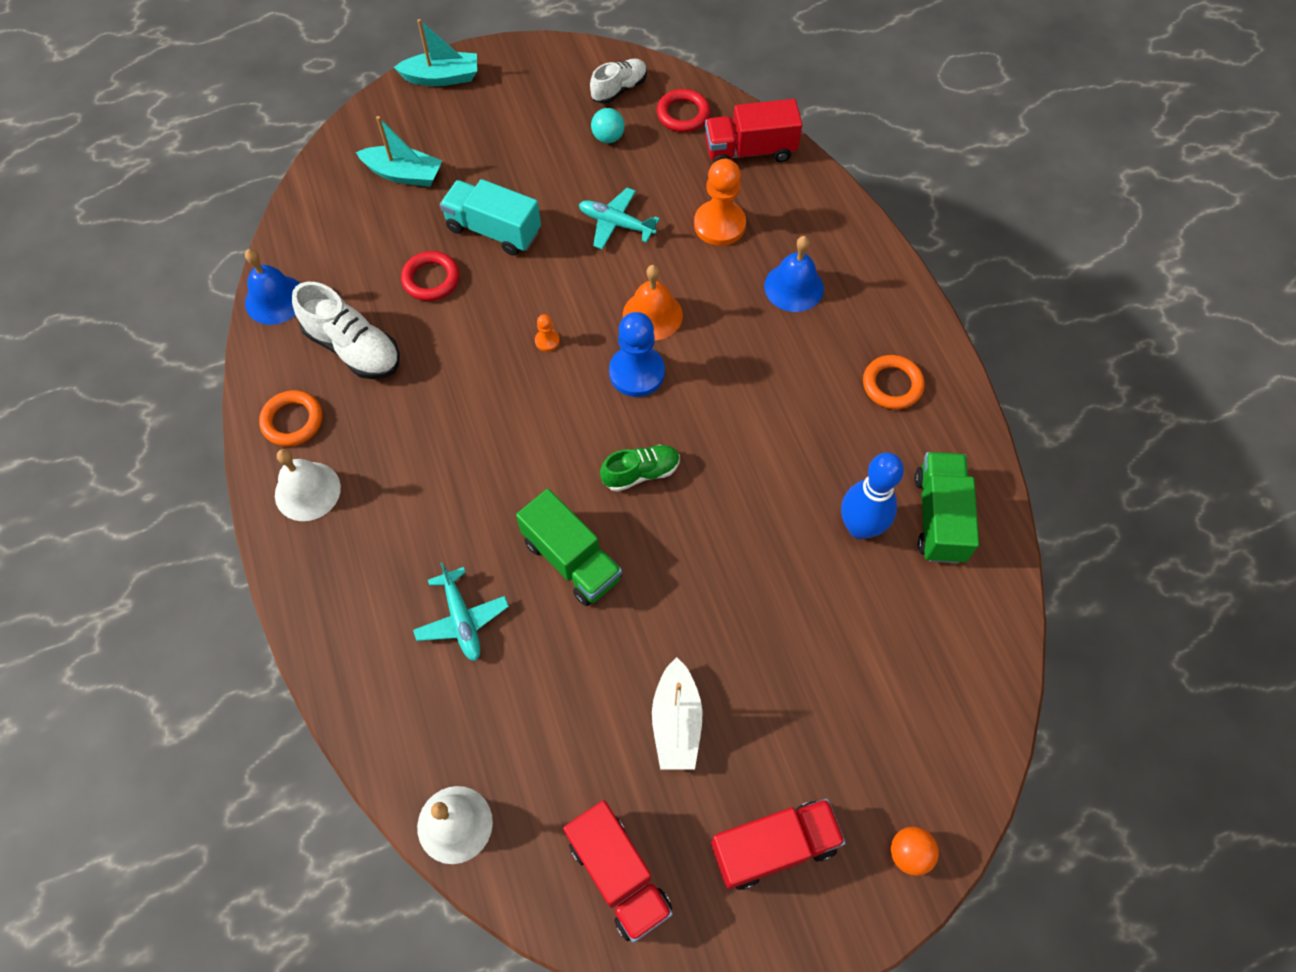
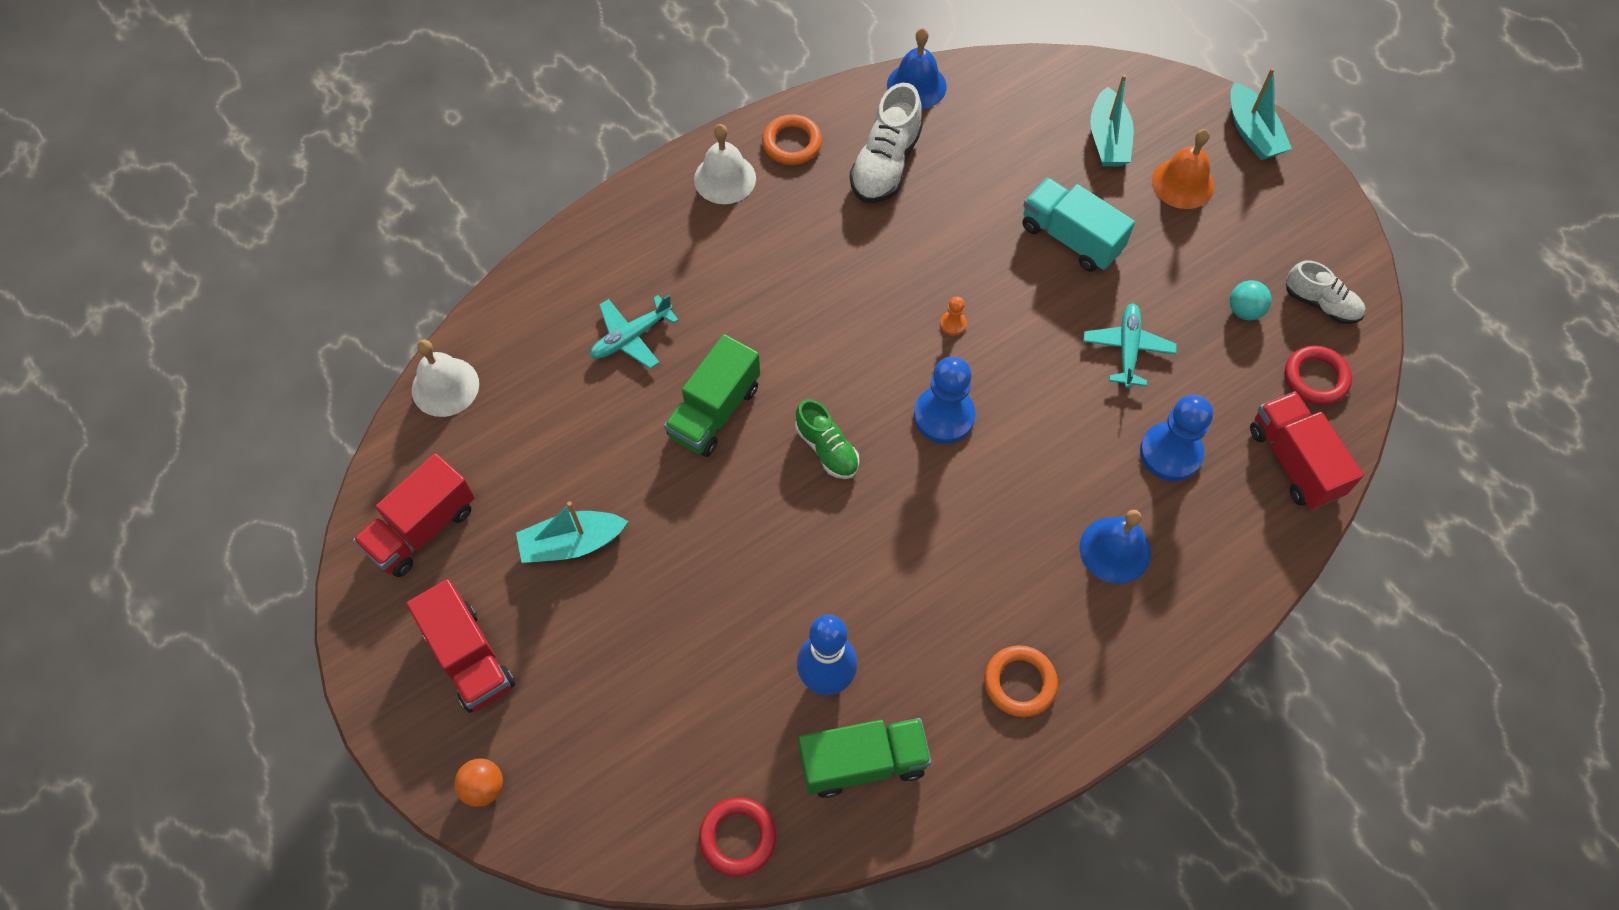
camera: 75 degrees right, 0 degrees up
(431, 279) = (988, 202): red ring -> red ring (738, 837)
(493, 230) = (1071, 238): turquoise truck -> turquoise truck turned 60 degrees counterclockwise
(652, 315) = (1022, 413): orange bell -> orange bell (1183, 183)
(676, 722) = (572, 543): white boat -> turquoise boat
(719, 225) = (1170, 453): orange pawn -> blue pawn

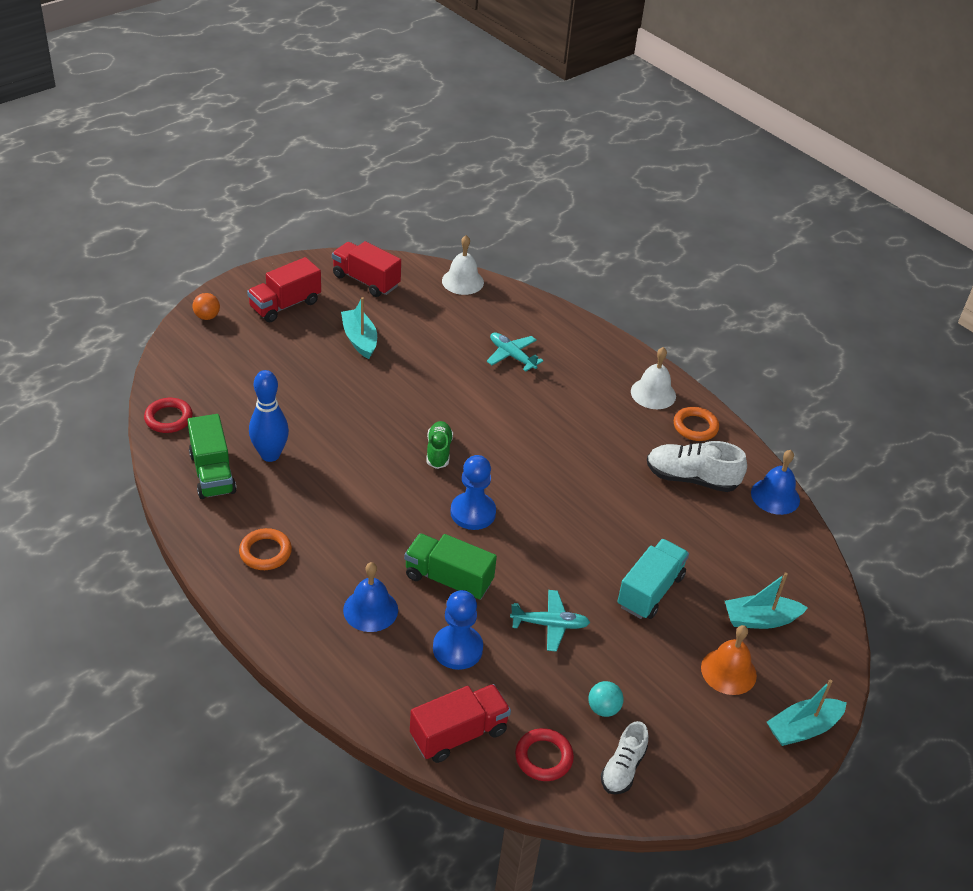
camera: 80 degrees right, 20 degrees down
(714, 411) = (461, 396): green truck -> green truck (448, 579)
(827, 449) = (438, 451): green shoe -> green shoe turned 135 degrees clockwise
(953, 324) = (553, 518): orange pawn -> none

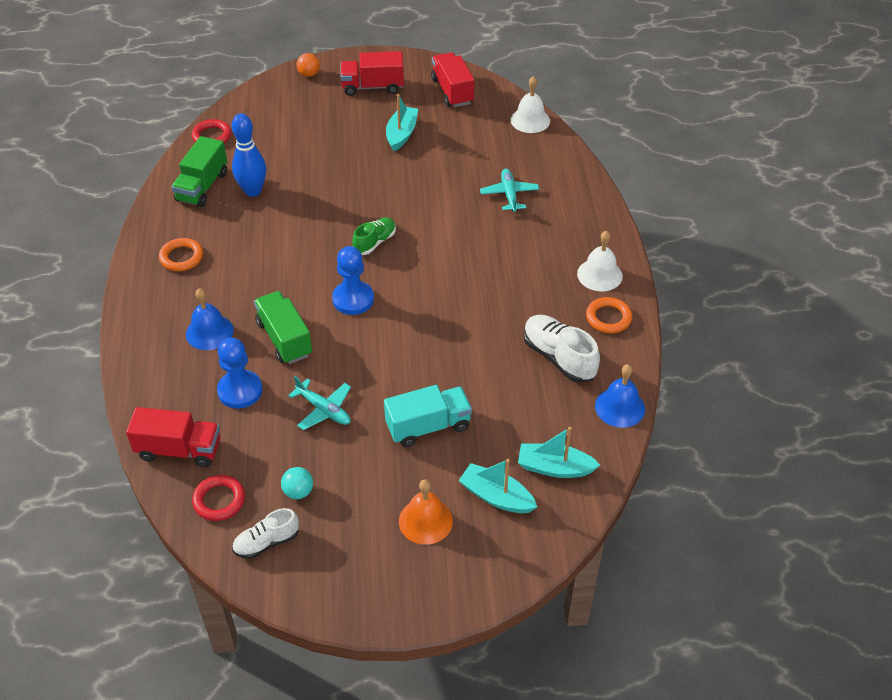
camera: 40 degrees right, 5 degrees up
(803, 728) = (439, 599): turquoise boat -> turquoise boat (554, 468)

